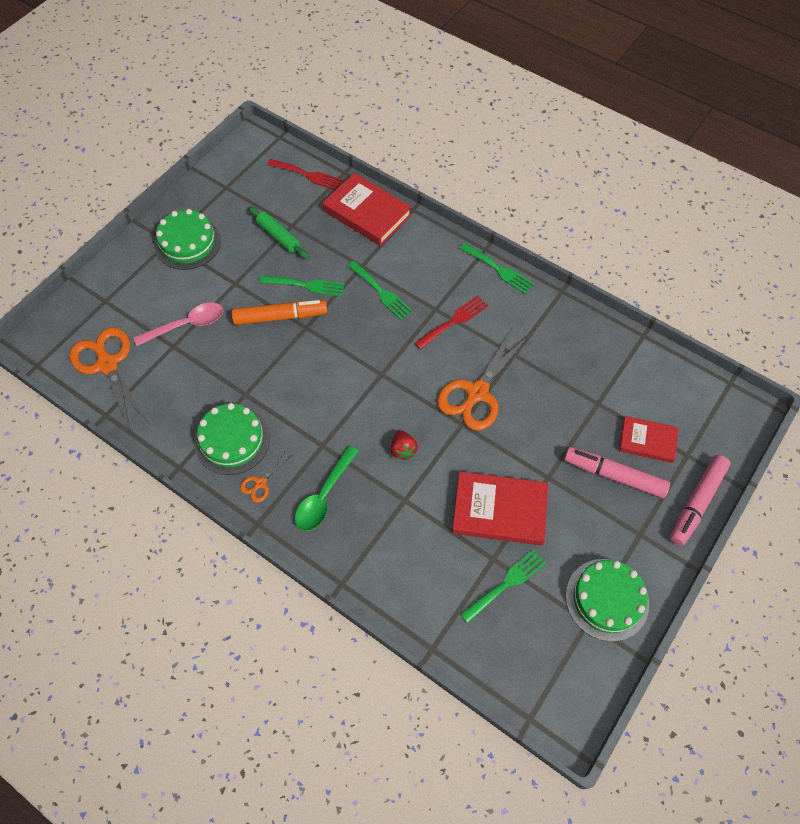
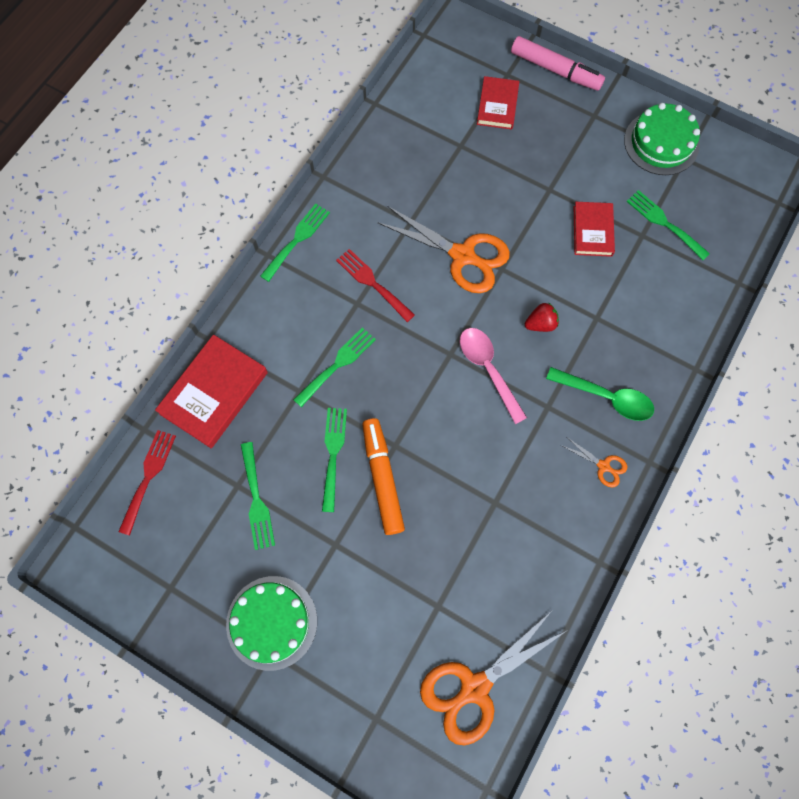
camera: 95 degrees left, 10 degrees up
(186, 325) = (405, 595): pink spoon -> pink spoon (488, 370)
(232, 440) = (556, 506): green cake -> none
(278, 236) = (256, 500): green rolling pin -> green fork
(499, 511) = (592, 231): red book -> red book, size x0.62
(614, 475) = (538, 134): pink marker -> none

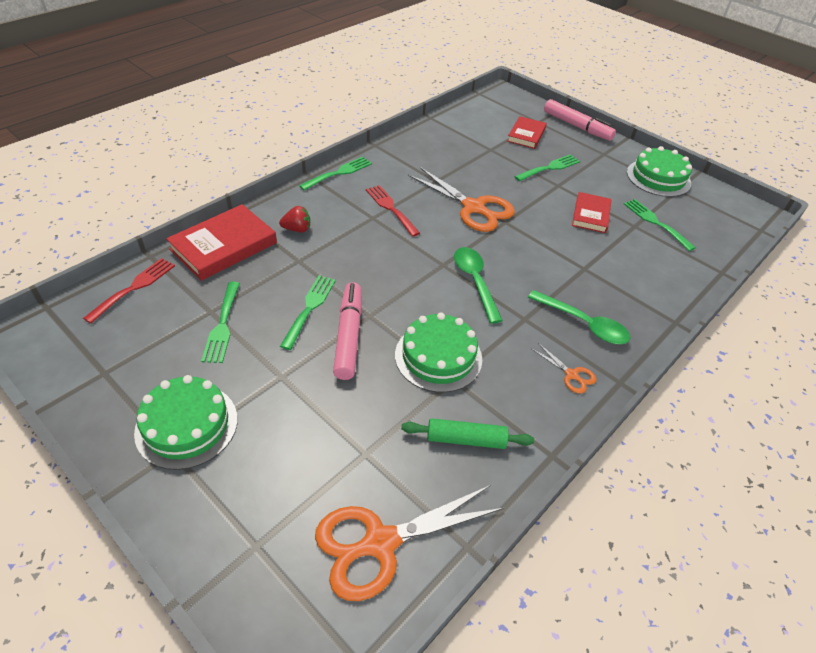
camera: 10 degrees right, 25 degrees down
(337, 364) = (340, 250): green fork -> green fork (549, 168)
(382, 478) = (349, 335): orange marker -> pink marker
(475, 479) = (438, 357): none -> green cake
(488, 370) = (475, 282): pink spoon -> green spoon
(521, 567) = (466, 439): none -> green rolling pin
(540, 324) = (531, 262): red strawberry -> red strawberry (297, 229)

